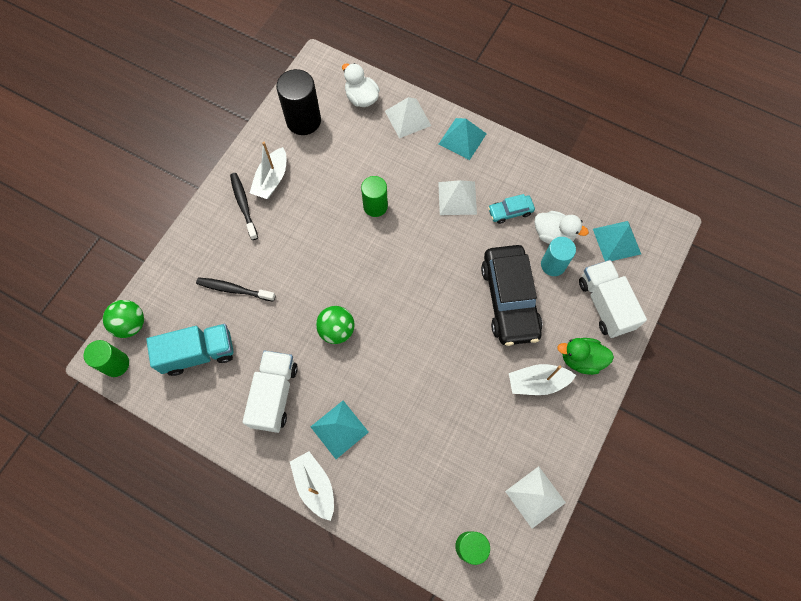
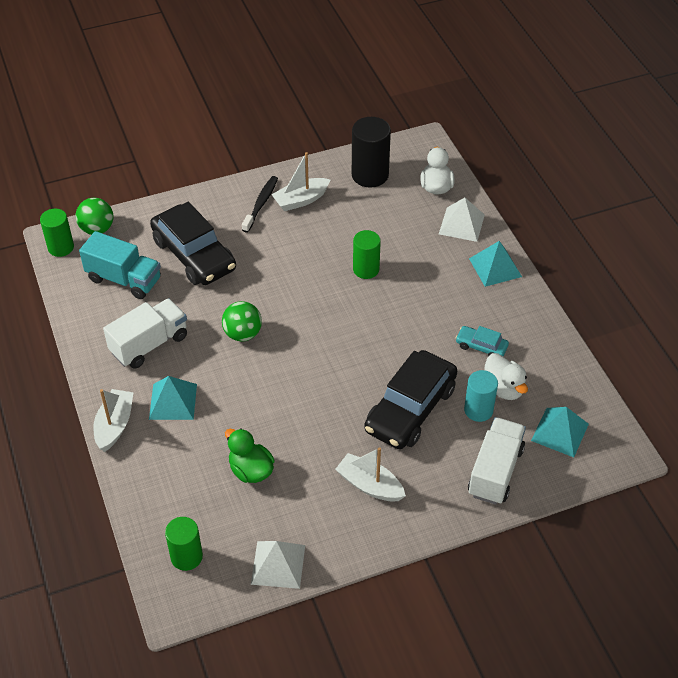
camera: 40 degrees right, 20 degrees down
(234, 289) = (194, 255): black toothbrush -> black car
(457, 198) = (444, 307): white pyramid -> none
(581, 359) = (428, 496): green duck -> green duck (251, 470)

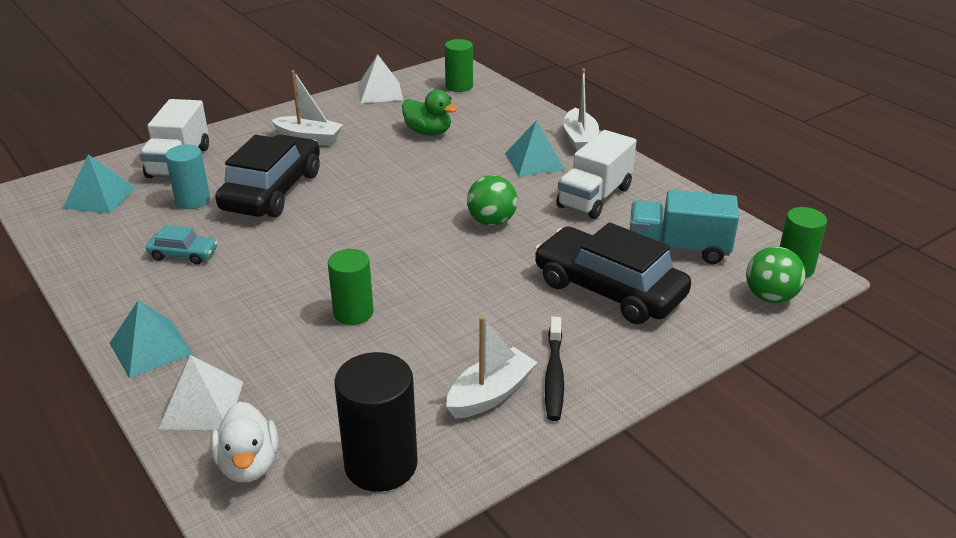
camera: 165 degrees right, 15 degrees down
(503, 388) = (160, 221): white duck -> none

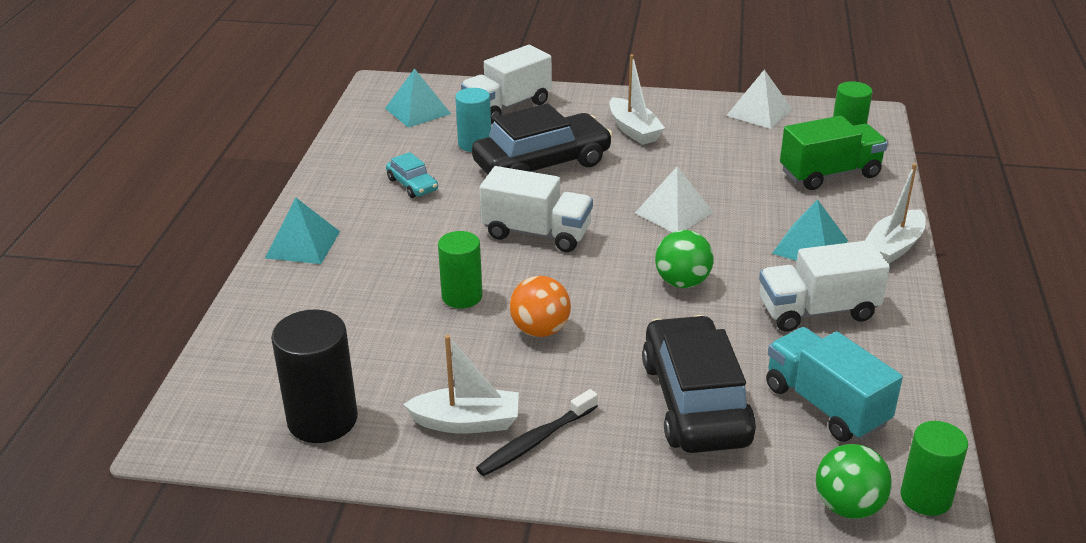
camera: 45 degrees right, 0 degrees up
(201, 404) = (279, 303): white pyramid -> white pyramid (674, 212)
(249, 465) = (250, 363): white duck -> none
(343, 240) = (537, 233): none -> white truck
(428, 132) = (748, 171): green duck -> none
(446, 303) = (540, 330): none -> orange ball
(481, 112) = (830, 174): none -> green truck

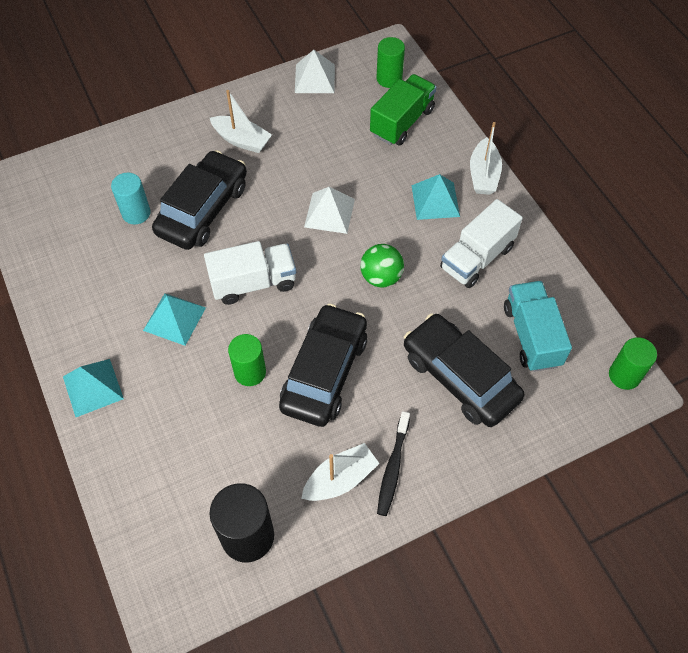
camera: 35 degrees left, 25 degrees up
(412, 185) = (124, 281): turquoise car -> none
(418, 111) = (61, 198): turquoise pyramid -> turquoise pyramid (174, 318)
(507, 106) = (128, 159): white truck -> none
(540, 330) = (324, 372): orange ball -> black car
(825, 405) = (531, 336): turquoise truck -> turquoise truck turned 60 degrees clockwise
(848, 506) = (591, 407): green ball -> none

